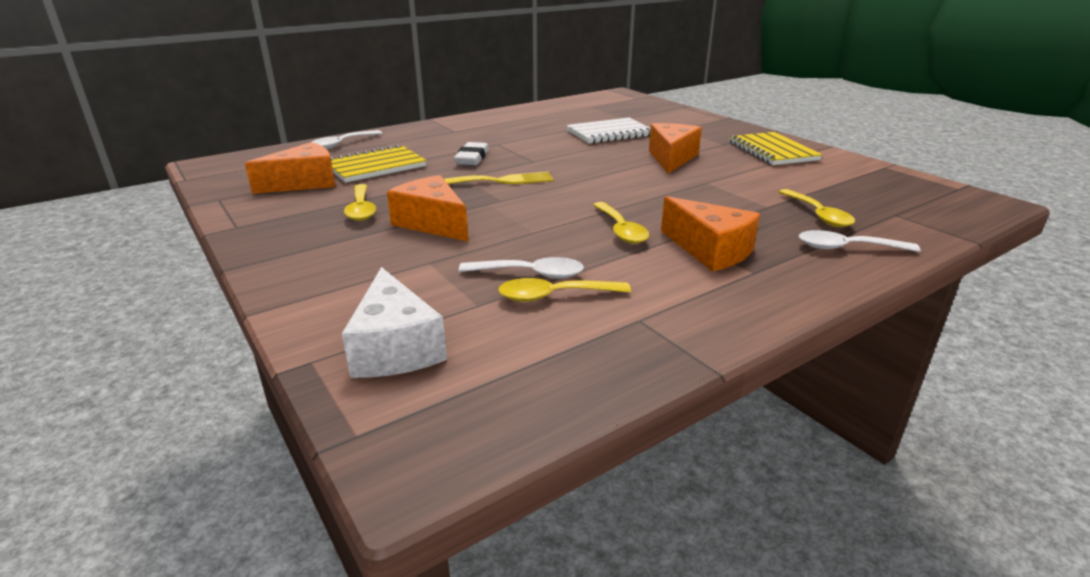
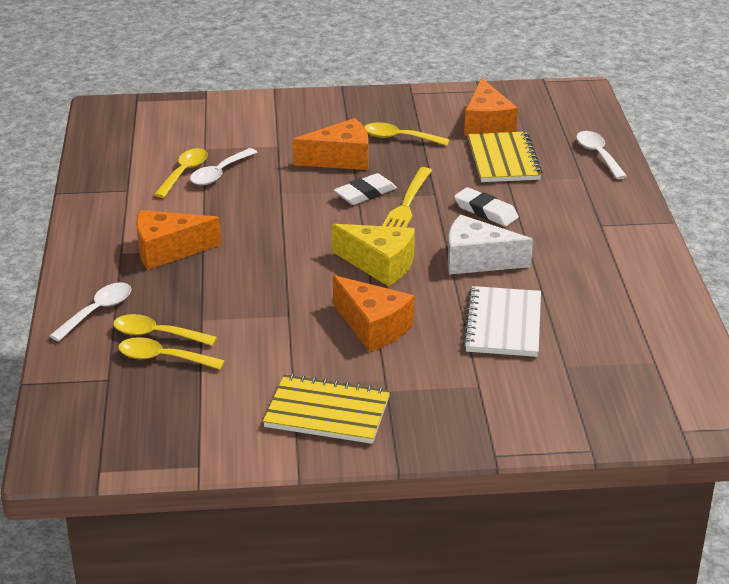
camera: 120 degrees right, 5 degrees up
(395, 347) = (190, 118): white cheese -> white cheese (477, 260)
(491, 198) = (365, 194): none -> white eraser
(595, 171) = (380, 265): none -> yellow cheese
(621, 230) = (241, 228): yellow spoon -> yellow spoon (163, 358)

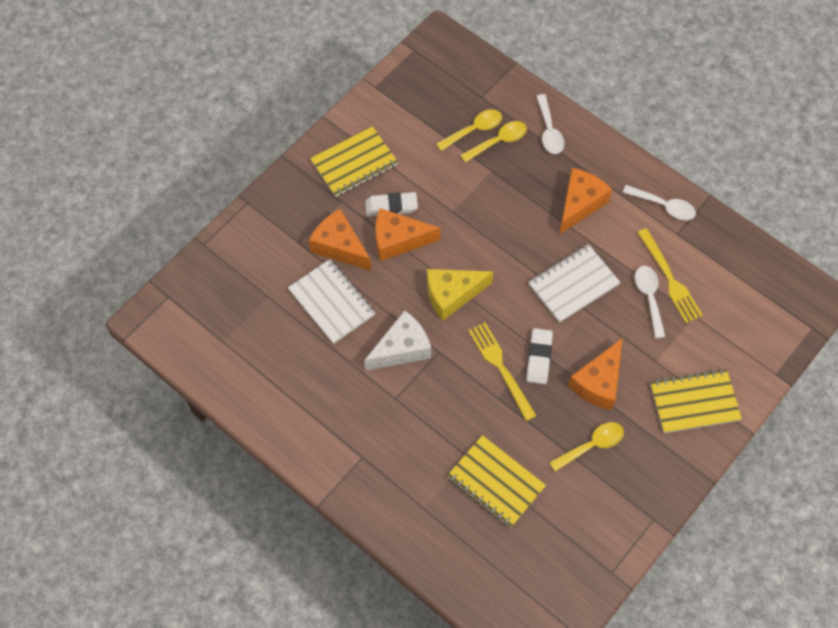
camera: 135 degrees right, 30 degrees up
(184, 173) = (669, 279): yellow spoon -> yellow fork
(265, 212) = (573, 284): none -> white notebook
(287, 116) = (694, 402): none -> yellow notebook
(485, 211) = (446, 406): white eraser -> white eraser (391, 206)
(487, 124) = (554, 523): orange cheese -> orange cheese (339, 247)
(598, 155) = (439, 551): white spoon -> white spoon (664, 206)

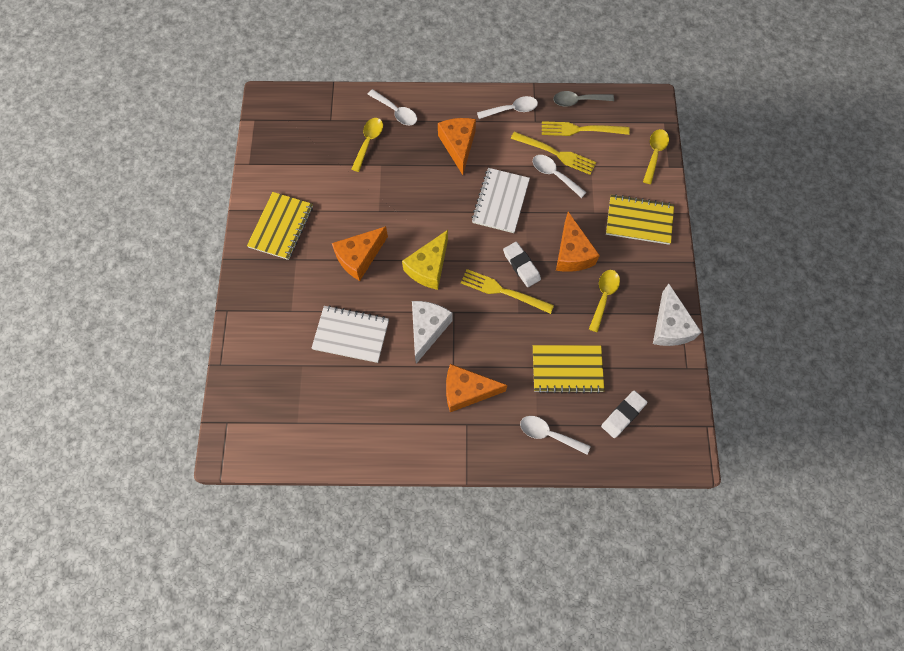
camera: 40 degrees left, 5 degrees up
(339, 247) = (322, 292): orange cheese -> orange cheese (467, 391)
(391, 206) = (334, 238): white eraser -> white eraser (623, 415)
(426, 524) = (548, 434): none -> white spoon
(474, 130) = (345, 145): yellow spoon -> yellow spoon (654, 154)
(631, 521) = (670, 326): none -> white cheese
(694, 402) = (639, 220): yellow notebook -> yellow notebook turned 60 degrees clockwise
(716, 273) = (581, 129): none -> yellow fork
(740, 244) = (578, 101): none -> grey spoon

